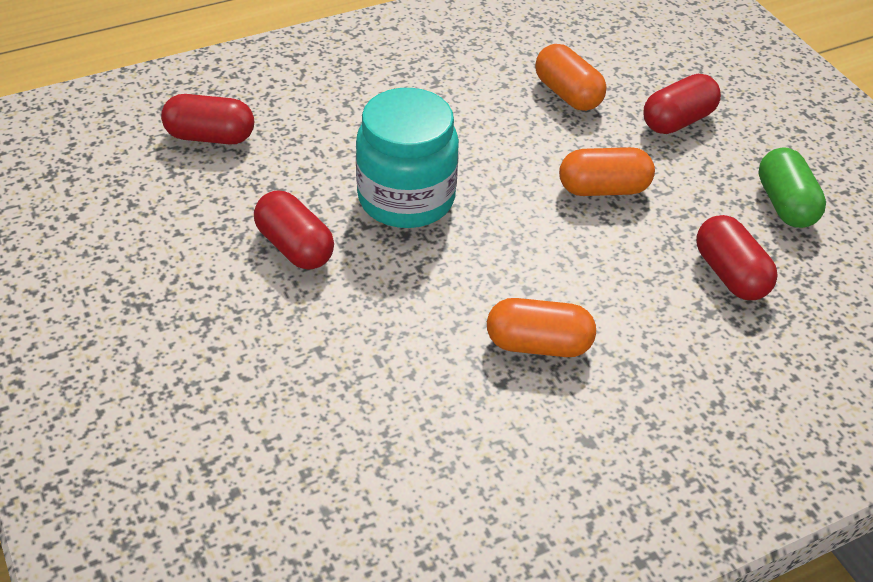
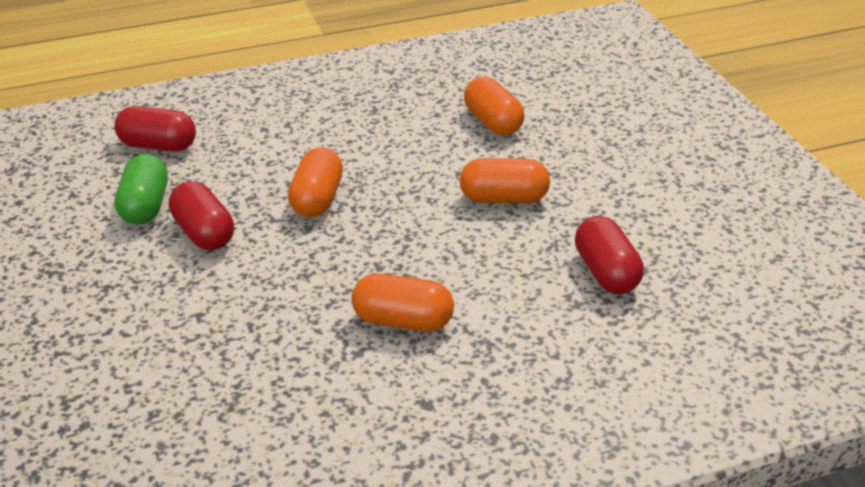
camera: 10 degrees right, 10 degrees down
(406, 198) = (317, 199): turquoise jar -> orange capsule
(677, 121) = (592, 147): red capsule -> none
(785, 204) = (677, 218): green capsule -> green capsule (145, 206)

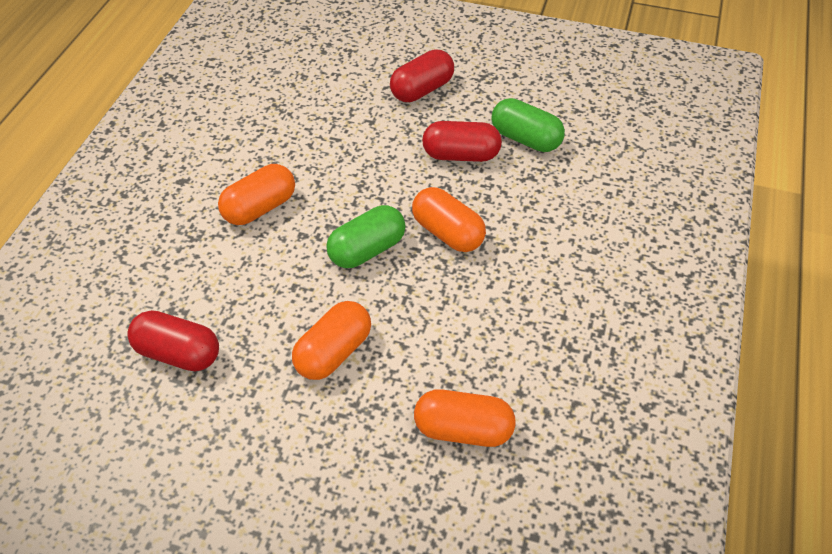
camera: 125 degrees right, 15 degrees up
(158, 146) = (615, 175): red capsule -> red capsule (422, 90)
(383, 231) = (367, 250): none -> green capsule

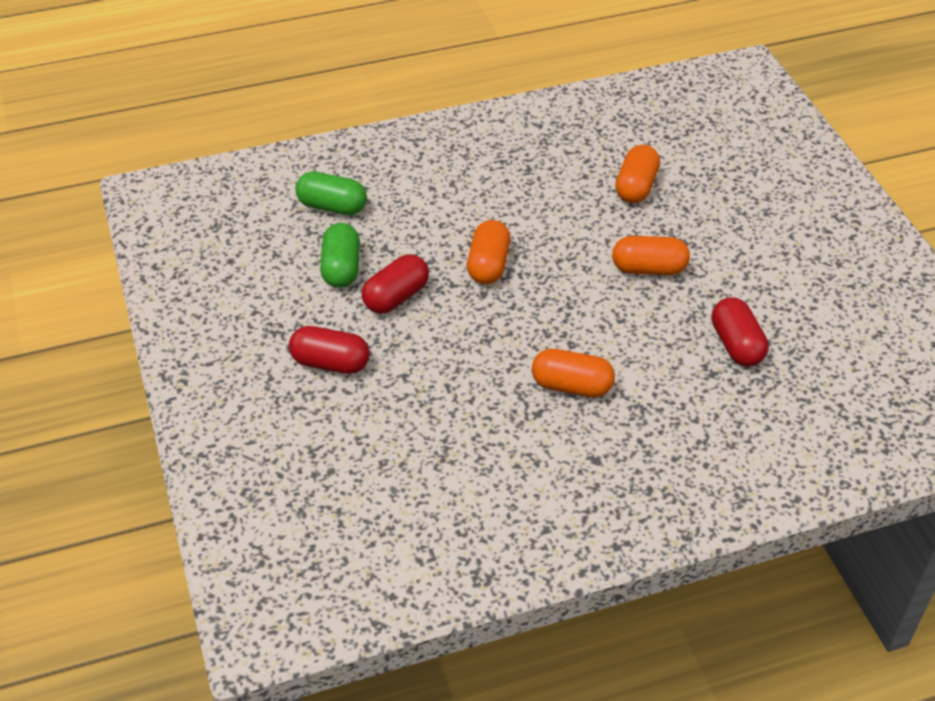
camera: 125 degrees left, 5 degrees down
(367, 250) = (548, 299): green capsule -> green capsule (332, 207)
(461, 155) = (396, 297): red capsule -> red capsule turned 75 degrees clockwise
(463, 429) = (636, 187): orange capsule -> orange capsule turned 45 degrees clockwise

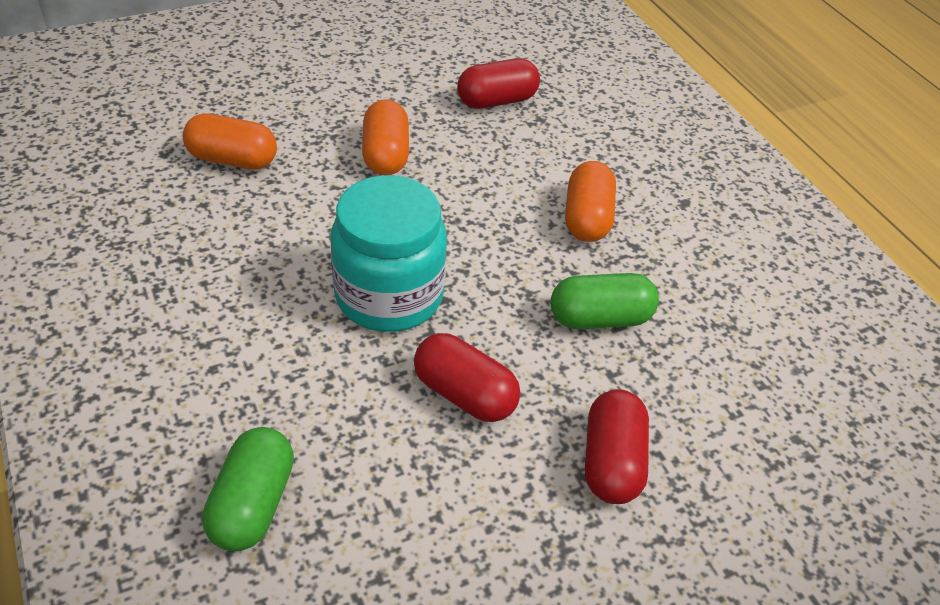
camera: 100 degrees left, 0 degrees up
(341, 268) = (409, 471): green capsule -> green capsule (600, 318)
(488, 265) = (389, 296): orange capsule -> turquoise jar

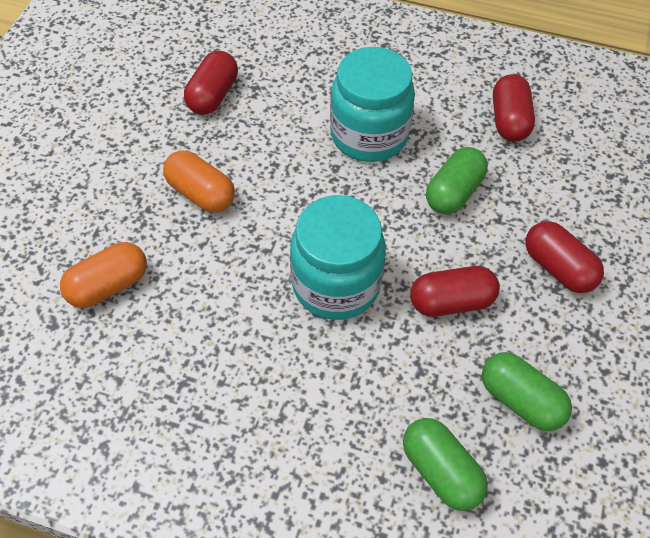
camera: 45 degrees left, 10 degrees up
(404, 525) = (520, 400): none -> green capsule
(587, 218) = (369, 135): orange capsule -> turquoise jar
(749, 309) = (509, 120): none -> red capsule

